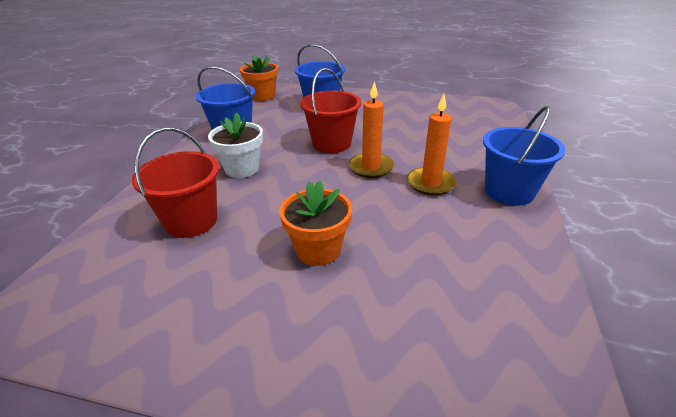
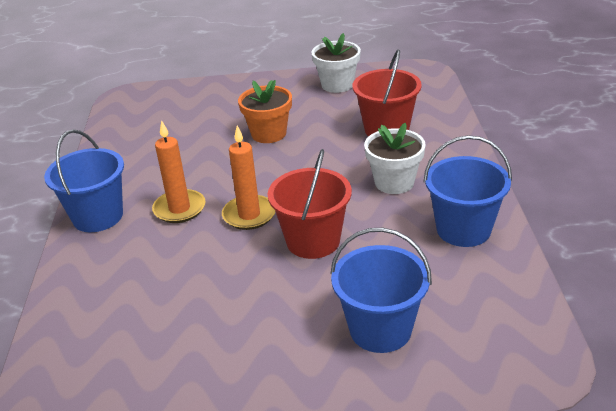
camera: 165 degrees right, 0 degrees up
(164, 326) = (337, 85): none -> white flower pot
(262, 96) = (519, 337): orange flower pot -> none

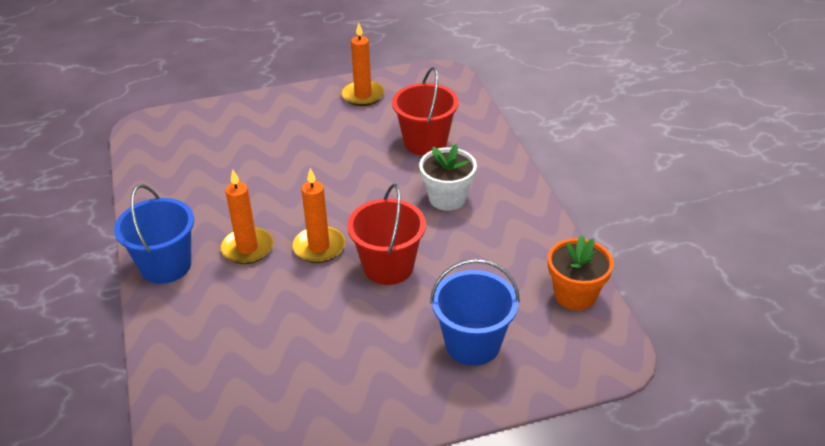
camera: 15 degrees left, 5 degrees up
(268, 134) = (310, 157): orange flower pot -> orange flower pot (575, 295)
(337, 85) = (363, 95): white flower pot -> orange candle
(463, 229) = (521, 239): blue bucket -> none

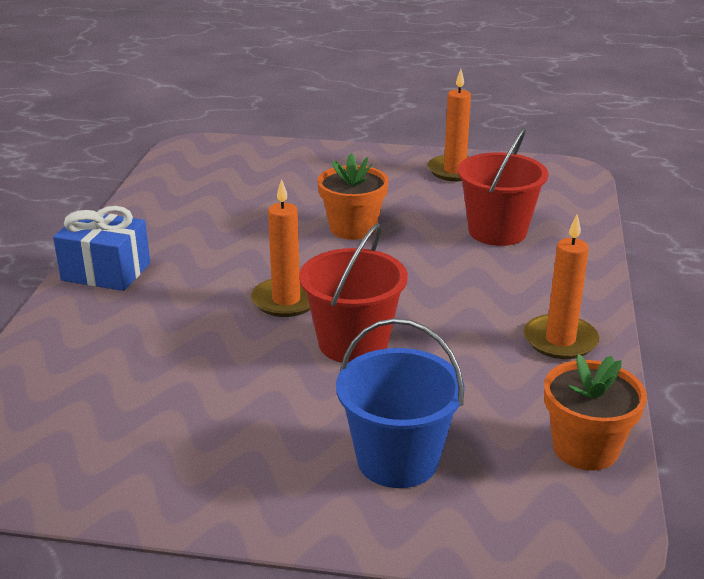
camera: 25 degrees right, 10 degrees down
(166, 266) = (106, 272): blue bucket -> blue gift
(247, 248) = (205, 279): orange candle -> orange candle (560, 340)
(324, 169) = (353, 228): none -> orange flower pot
(447, 198) = (483, 293): white flower pot -> none

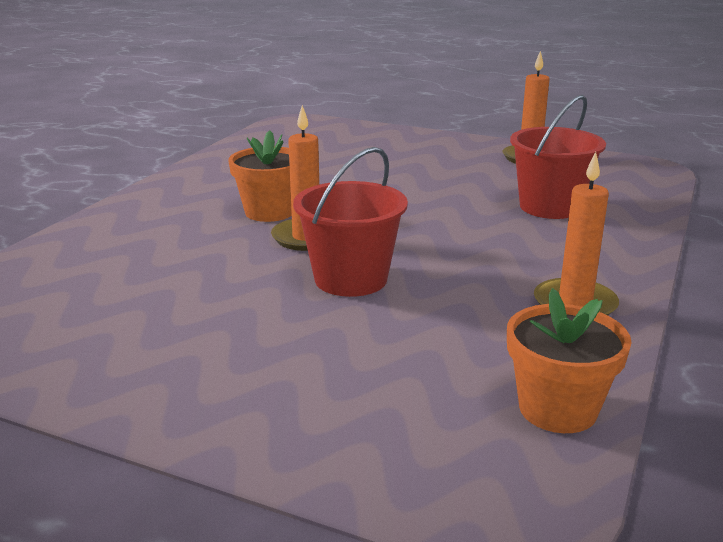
camera: 15 degrees right, 5 degrees down
(106, 272) = (158, 199): blue gift -> none
(353, 228) = (404, 190): orange flower pot -> orange flower pot (269, 212)
(397, 460) = (336, 387): blue bucket -> none

